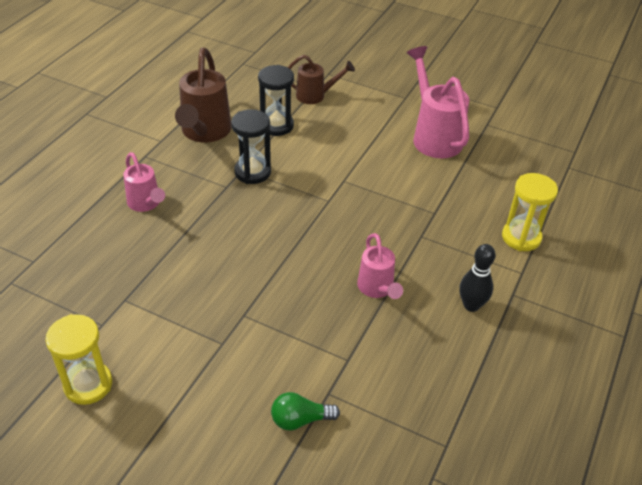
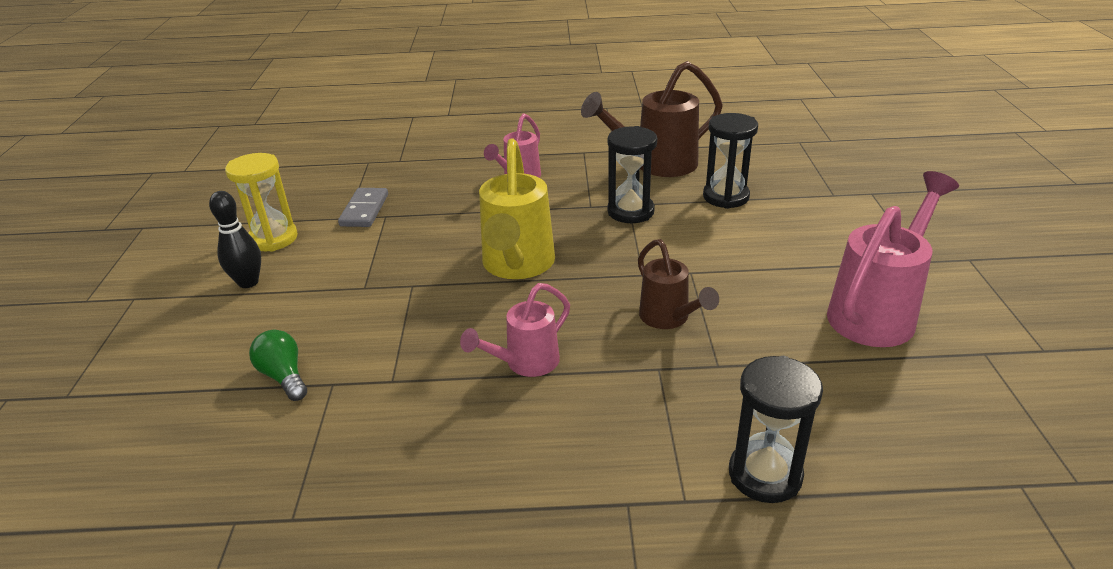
camera: 65 degrees right, 10 degrees down
(101, 310) = (364, 210): none -> grey domino
(269, 252) = (517, 266): none -> yellow watering can
(316, 96) = (816, 200): brown watering can -> brown watering can (669, 319)
(471, 305) = (566, 462): black bowling pin -> black bowling pin (248, 282)
(521, 237) = (765, 474): yellow hourglass -> black hourglass

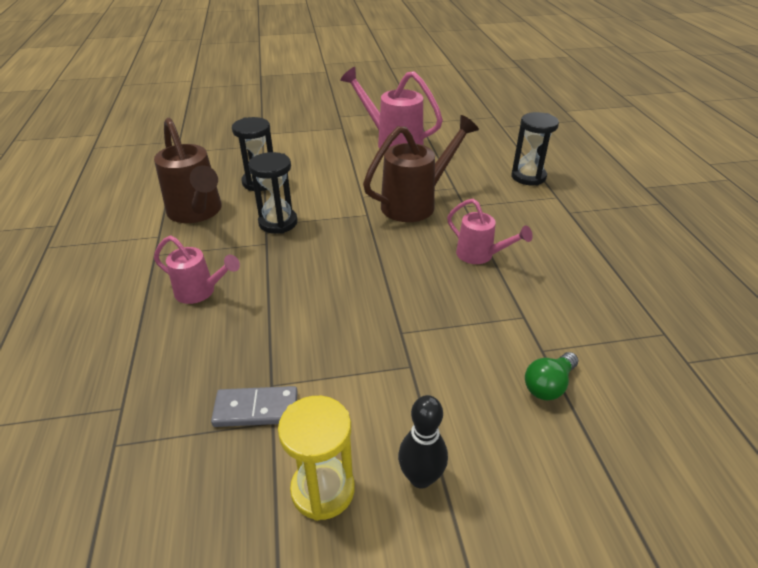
camera: 100 degrees left, 5 degrees up
(517, 266) = (364, 273): yellow watering can -> none
(669, 319) = (416, 203): brown watering can -> brown watering can, size x1.67

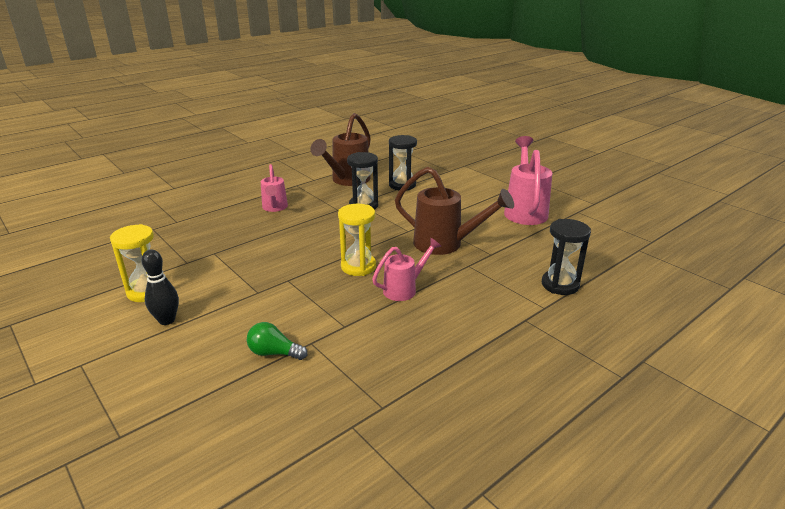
camera: 60 degrees right, 10 degrees down
(256, 409) = (193, 255): grey domino -> none
(414, 270) = (358, 267): none -> yellow hourglass
(480, 256) = (405, 289): pink watering can -> pink watering can turned 135 degrees counterclockwise

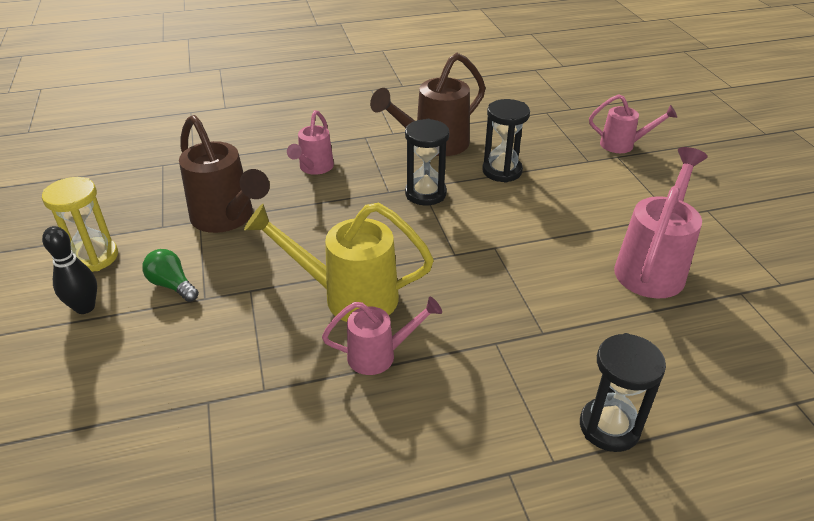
camera: 25 degrees right, 10 degrees up
(274, 353) = (157, 401): green light bulb -> green light bulb (172, 285)
(358, 267) = (348, 296): yellow hourglass -> yellow watering can
(446, 244) = (490, 295): brown watering can -> brown watering can (227, 219)
(463, 159) = (623, 145): none -> pink watering can

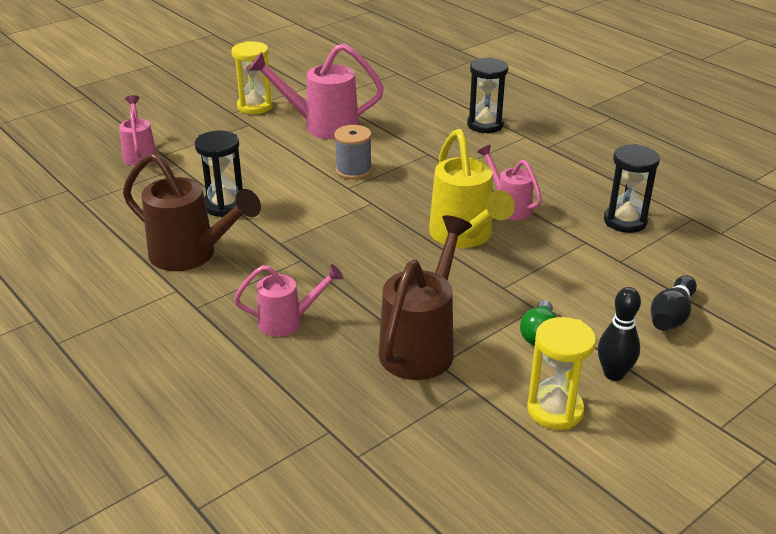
camera: 115 degrees left, 5 degrees down
(96, 391) = (671, 316): none -> black bowling pin
(425, 193) = (291, 237): black hourglass -> black hourglass (625, 221)
(529, 261) = (353, 170): none -> grey spool
(721, 228) = (255, 106): none -> yellow hourglass

